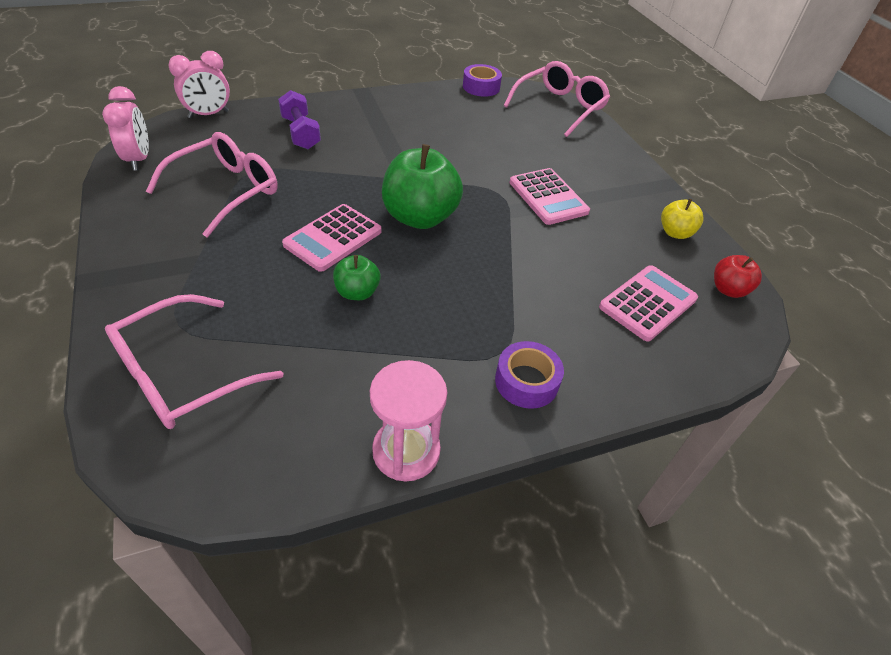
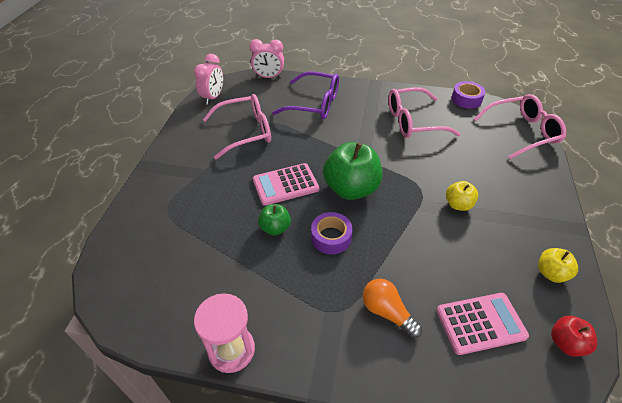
camera: 35 degrees right, 0 degrees up
(182, 375) = (149, 241): pink glasses -> pink glasses (413, 121)
(301, 133) = (314, 104): purple dumbbell -> purple glasses
(526, 381) = (340, 341): purple tape -> purple tape (331, 237)
(548, 197) = (458, 204): pink calculator -> yellow apple
(553, 331) = (387, 312): none -> orange light bulb

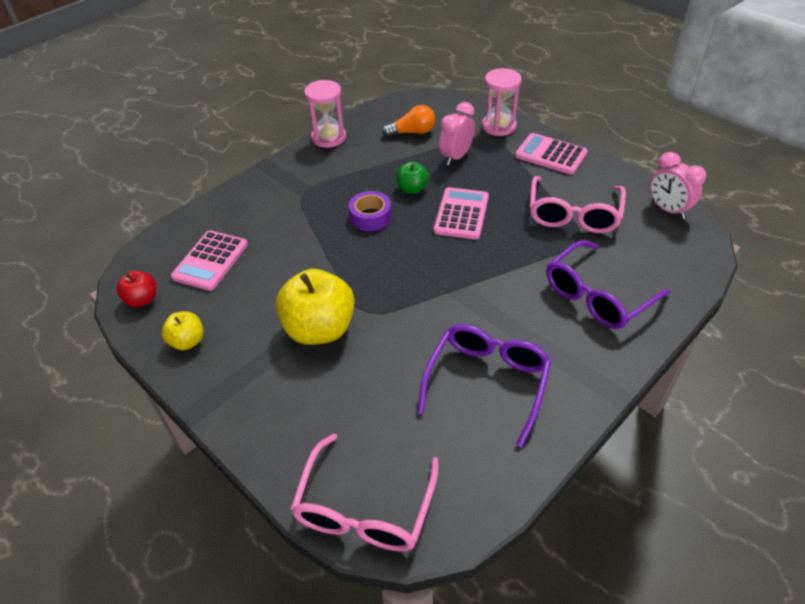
camera: 125 degrees right, 0 degrees up
(142, 210) = (499, 126): none -> pink hourglass
(175, 164) = (550, 155): none -> pink calculator
(268, 77) = (698, 276): pink clock -> pink clock (456, 157)
(351, 189) = (416, 257): green apple -> none
(387, 312) = (275, 216): orange light bulb -> orange light bulb (412, 132)
(413, 121) = (487, 382): pink glasses -> purple glasses
(458, 204) = (320, 329): yellow apple -> yellow apple, size x1.94
(466, 99) = (494, 497): purple tape -> none

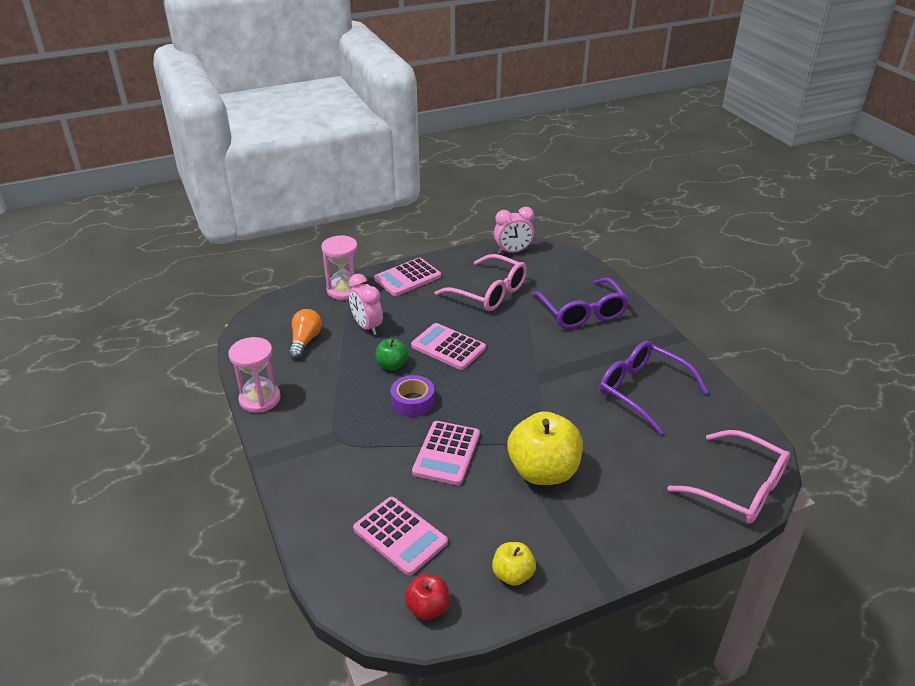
camera: 70 degrees left, 10 degrees down
(315, 258) = (446, 453): none -> pink calculator

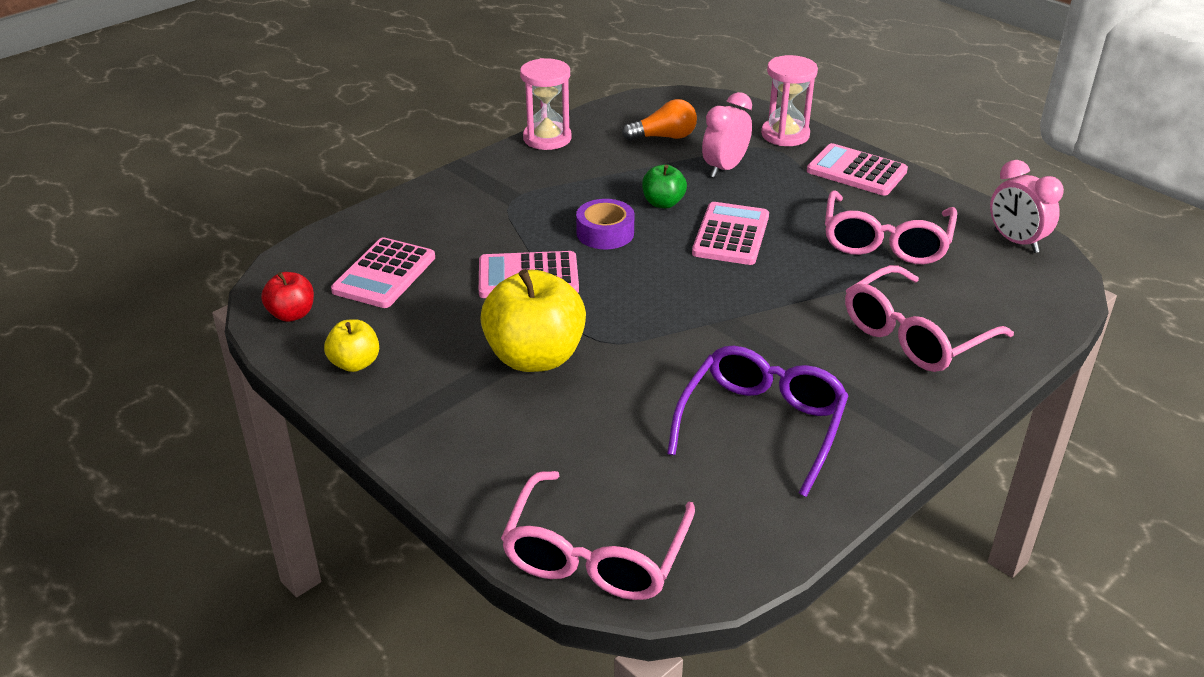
camera: 70 degrees right, 0 degrees up
(582, 312) = (914, 335): purple glasses -> pink glasses

